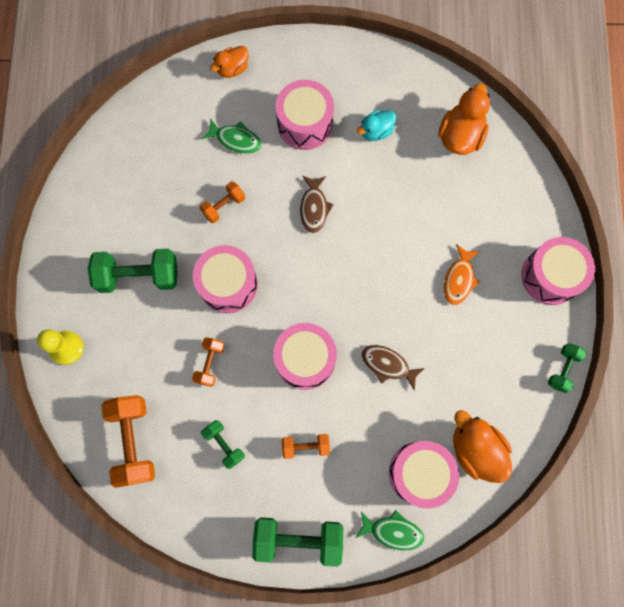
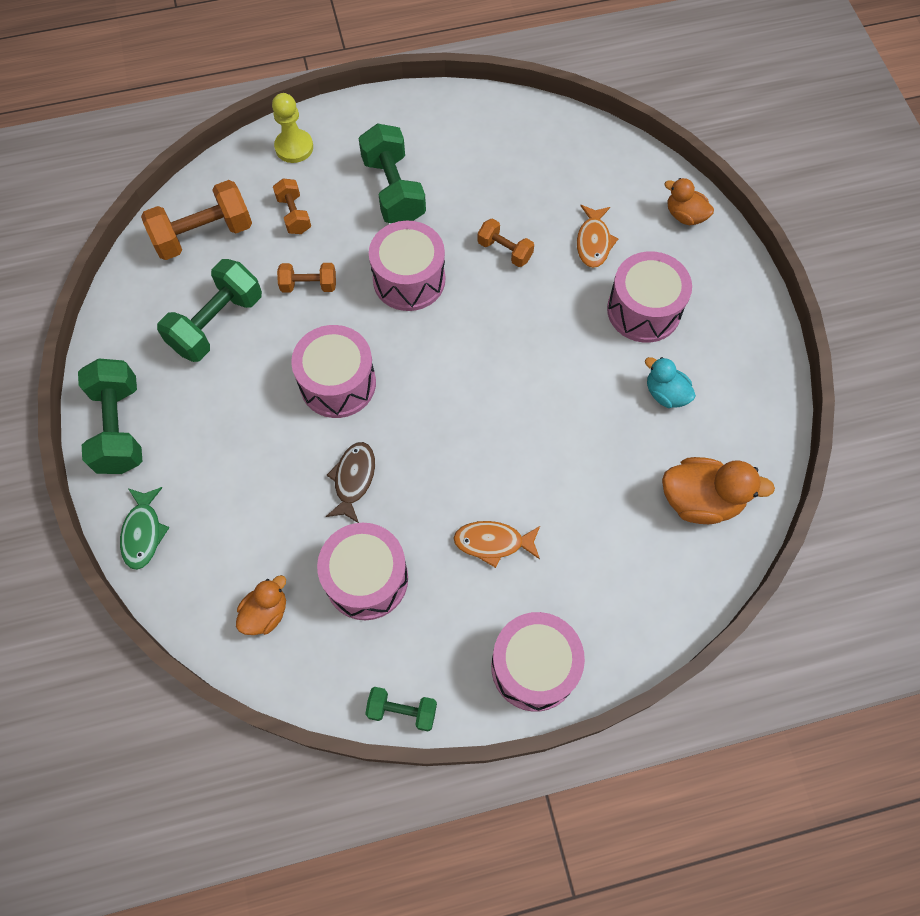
camera: 75 degrees right, 10 degrees down
(224, 444) = (217, 323): green dumbbell -> green dumbbell, size x1.80
(236, 140) = (593, 242): green fish -> orange fish
(305, 446) = (231, 409): orange dumbbell -> orange dumbbell (294, 215)
(314, 208) = (535, 347): brown fish -> none
(419, 473) = (221, 549): pink drum -> pink drum (366, 579)
(475, 449) = (266, 613): orange duck -> orange duck, size x0.62

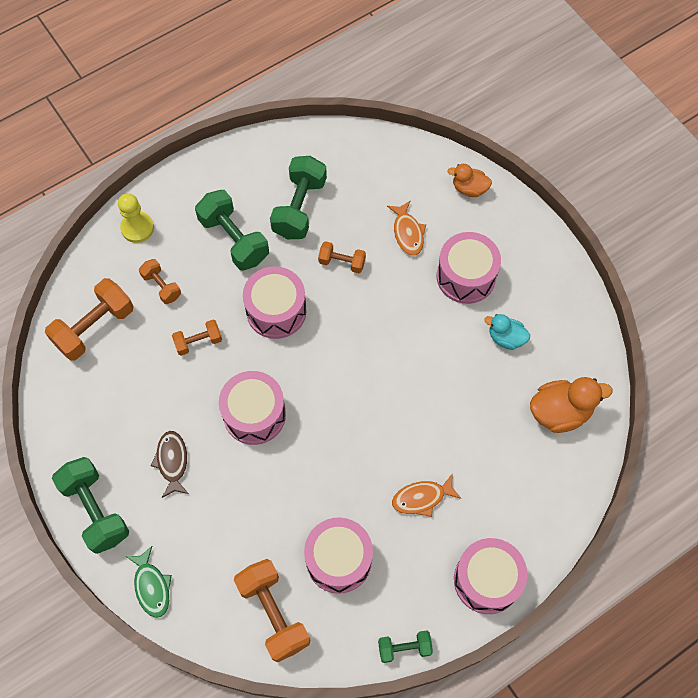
camera: 20 degrees left, 0 degrees up
(217, 323) = (137, 398): green dumbbell -> green dumbbell (299, 207)
(266, 613) = (273, 613): orange duck -> orange dumbbell
(353, 479) = (297, 486): brown fish -> brown fish (172, 462)

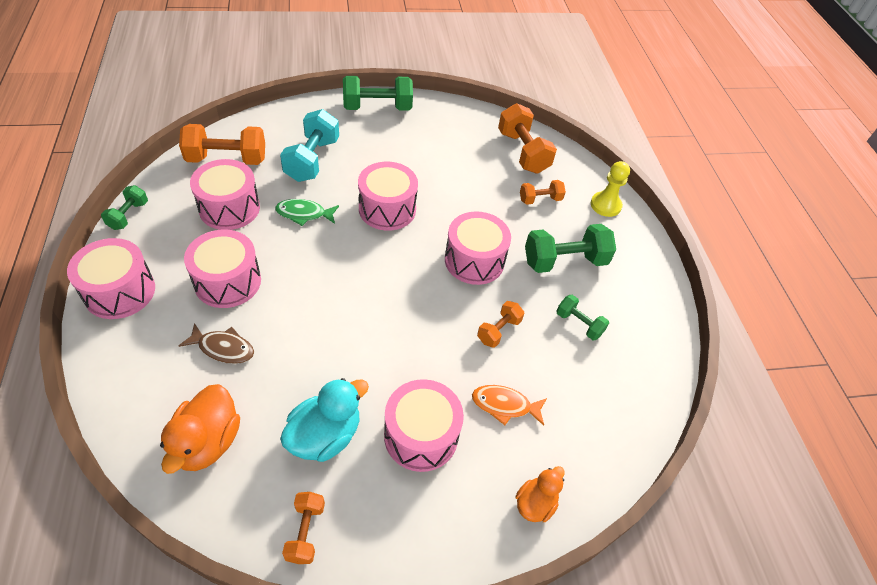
camera: 110 degrees right, 15 degrees down
(152, 586) = (302, 113): green fish -> green fish (304, 214)
(172, 462) = (383, 152): brown fish -> brown fish (223, 348)
(198, 342) = (474, 202): orange dumbbell -> orange dumbbell (305, 532)
(224, 526) = (312, 160): none -> turquoise dumbbell
(299, 207) = (579, 324): green dumbbell -> green dumbbell, size x0.55
(422, 498) = (228, 281): orange fish -> pink drum
(506, 338) = (325, 436): turquoise duck -> turquoise duck, size x1.62

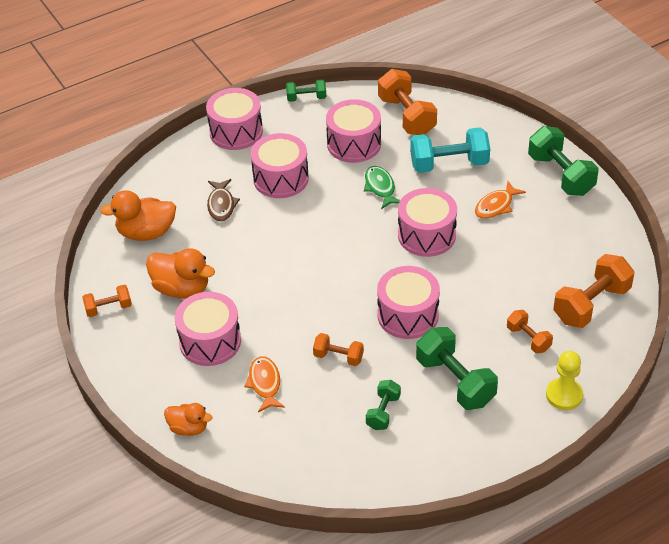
camera: 75 degrees right, 5 degrees down
(325, 436) = (182, 288): turquoise duck -> orange duck
(384, 155) = (496, 206): none -> orange fish

